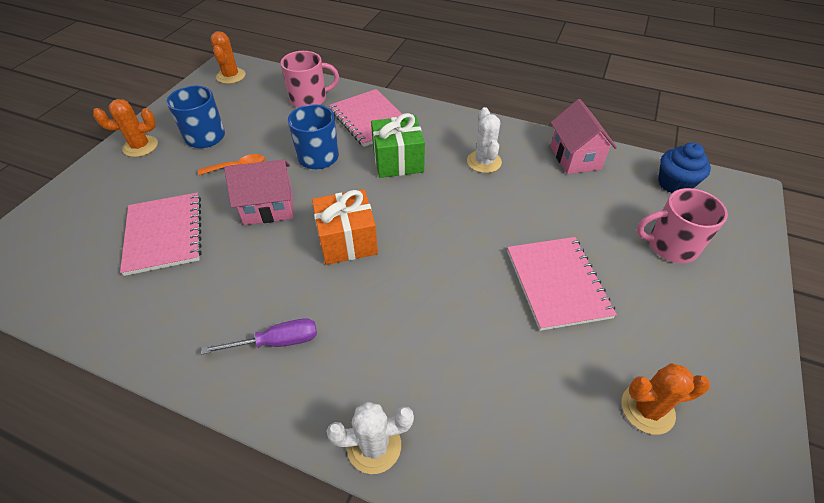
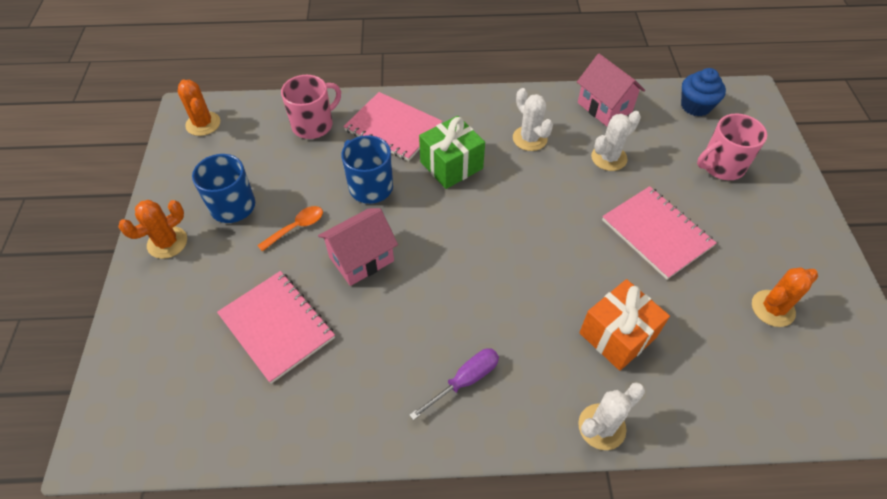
camera: 25 degrees left, 5 degrees up
(347, 241) = (460, 263): orange gift -> orange gift (617, 335)
(551, 201) = (609, 158): none -> white cactus

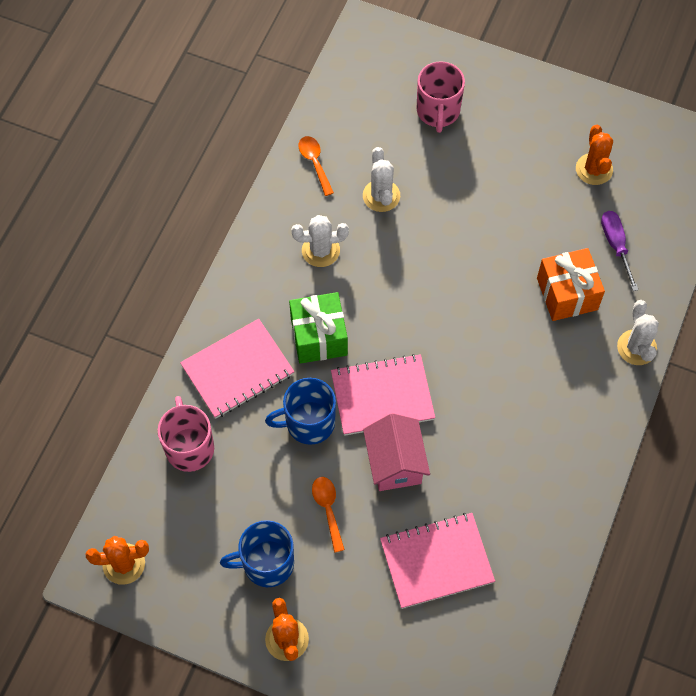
camera: 65 degrees left, 10 degrees up
(465, 380) = (557, 427): purple screwdriver -> purple screwdriver (616, 245)
(604, 107) = (314, 163): pink house -> orange spoon
(656, 233) = (484, 207): pink notebook -> pink notebook (382, 396)
(695, 106) = (356, 85): blue cupcake -> none

